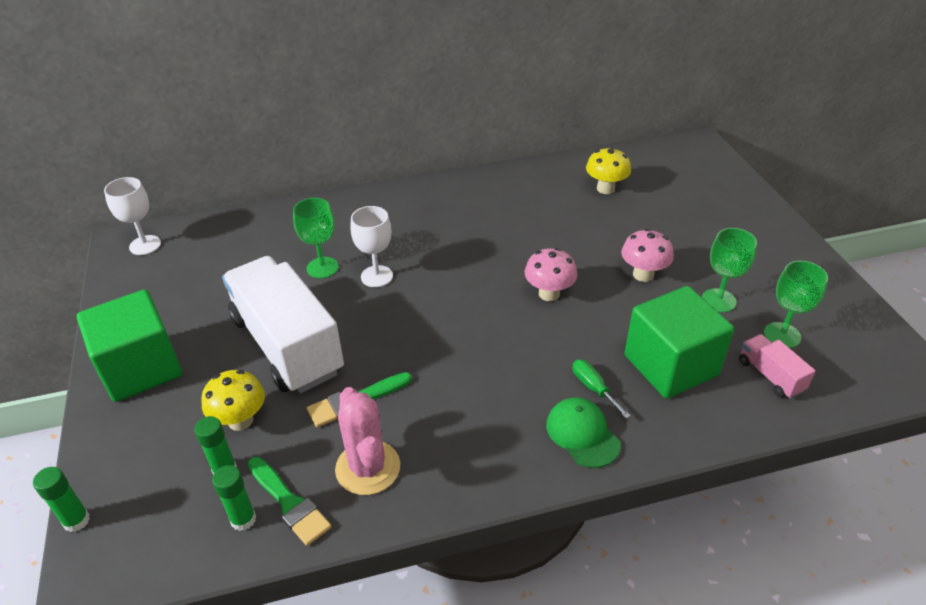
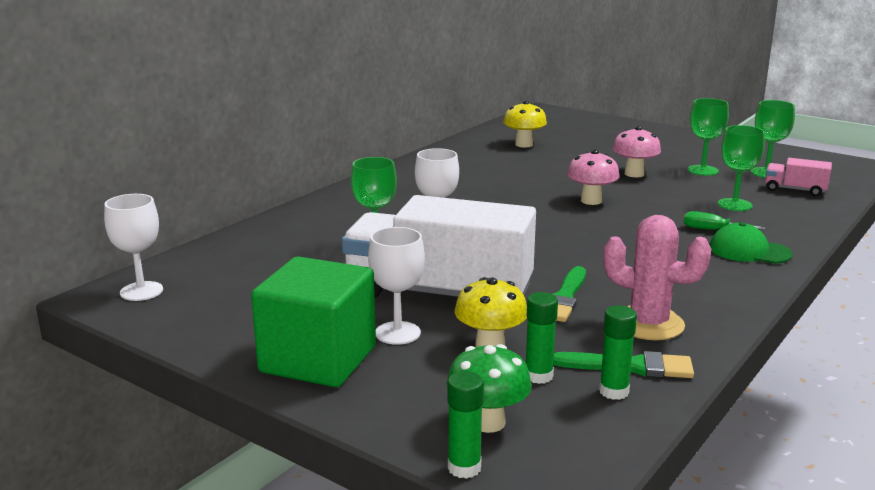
camera: 40 degrees left, 20 degrees down
(140, 491) = (488, 422): none -> green mushroom
(211, 371) = (397, 333): none -> white goblet
(670, 365) = (734, 205): green cube -> green goblet

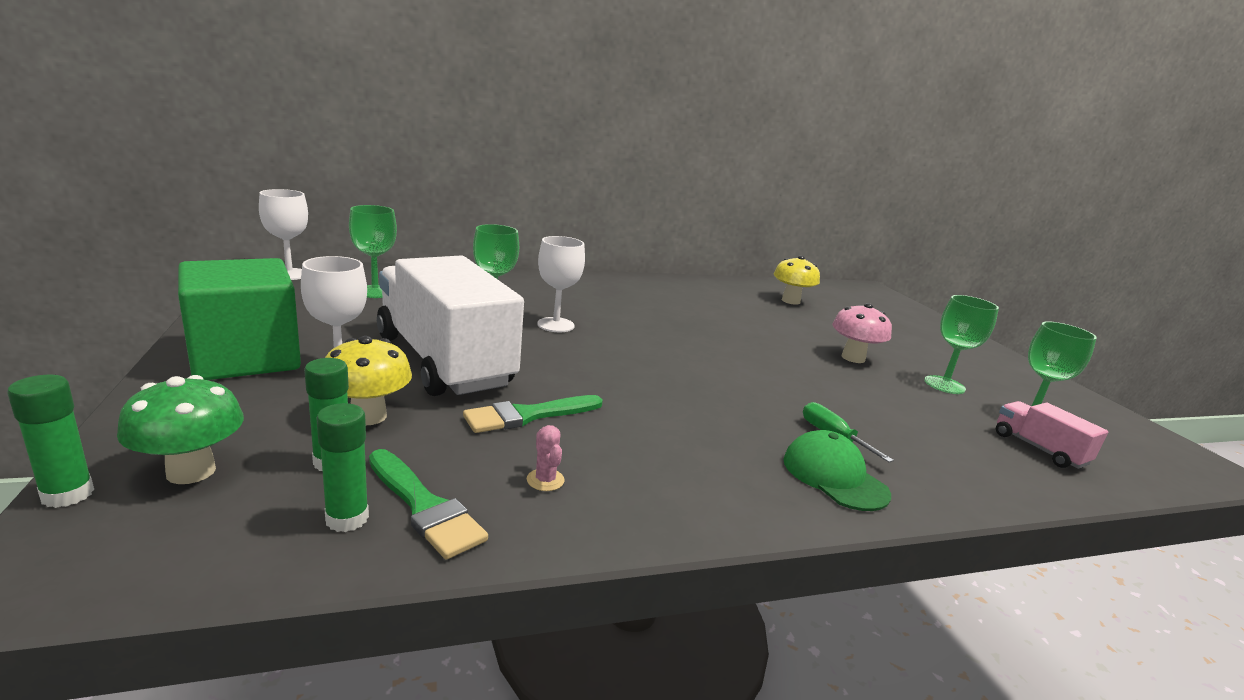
camera: 35 degrees right, 0 degrees up
(591, 201) = (754, 359): pink mushroom -> none
(648, 324) = (545, 480): pink cactus -> pink cactus, size x0.40
(734, 205) = (917, 428): green goblet -> green goblet (375, 292)

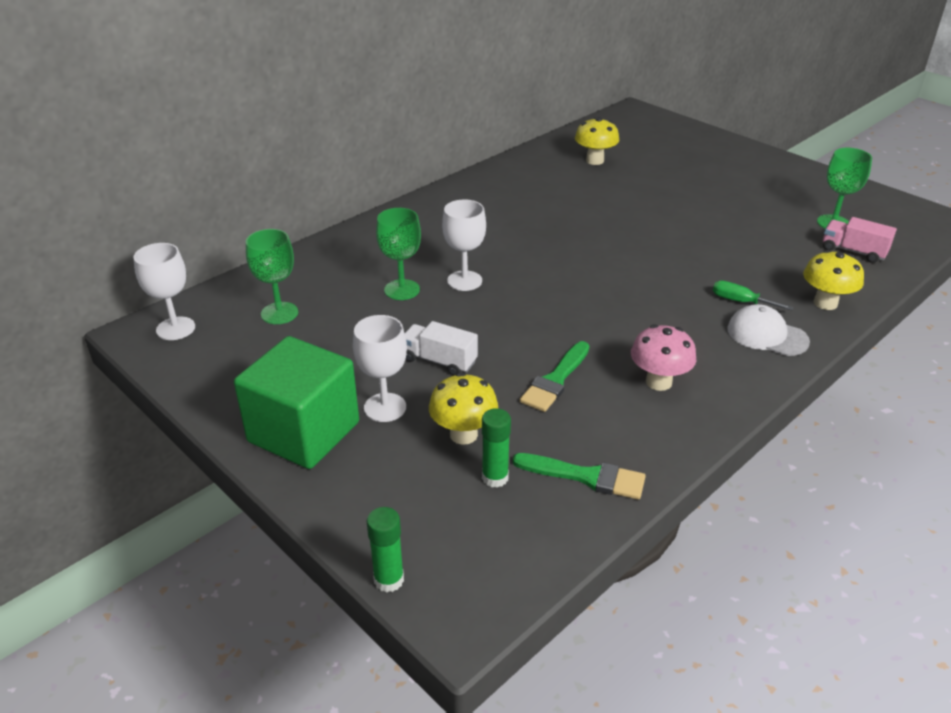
camera: 25 degrees left, 15 degrees up
(191, 471) = (428, 529): green mushroom -> none
(347, 518) = (558, 506): green glue stick -> none
(443, 361) = (439, 361): white truck -> white truck, size x0.43
(545, 480) = (624, 423): pink cactus -> none
(834, 476) = (767, 335): green cap -> white cap
(853, 358) = (692, 213): pink mushroom -> pink mushroom (658, 382)
(944, 385) = (766, 214): green goblet -> none
(952, 478) = (825, 303): none -> yellow mushroom

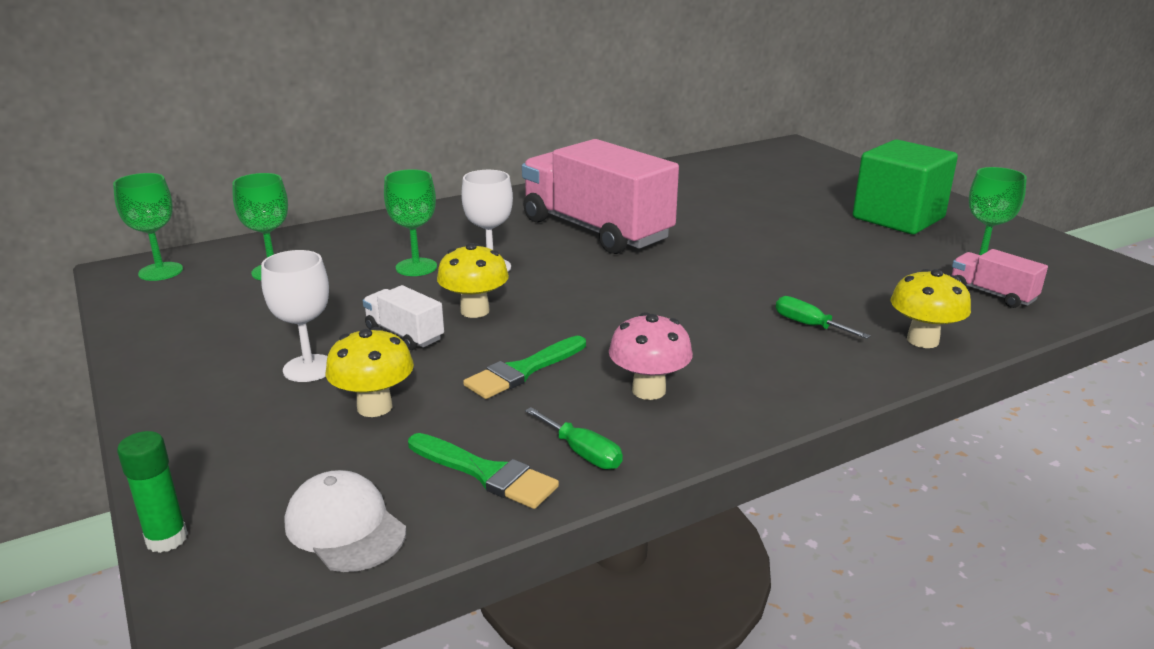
camera: 15 degrees right, 10 degrees down
(175, 328) = (160, 271): white goblet -> green goblet
(304, 432) = (204, 378): green cube -> green cube (898, 218)
(495, 477) = (376, 456): green glue stick -> none
(526, 228) = (595, 230): none -> pink truck
(595, 160) = (717, 181): yellow mushroom -> yellow mushroom (475, 311)
(643, 446) = (582, 453): none -> green screwdriver
(767, 335) = (822, 362): white cap -> white cap (345, 527)

